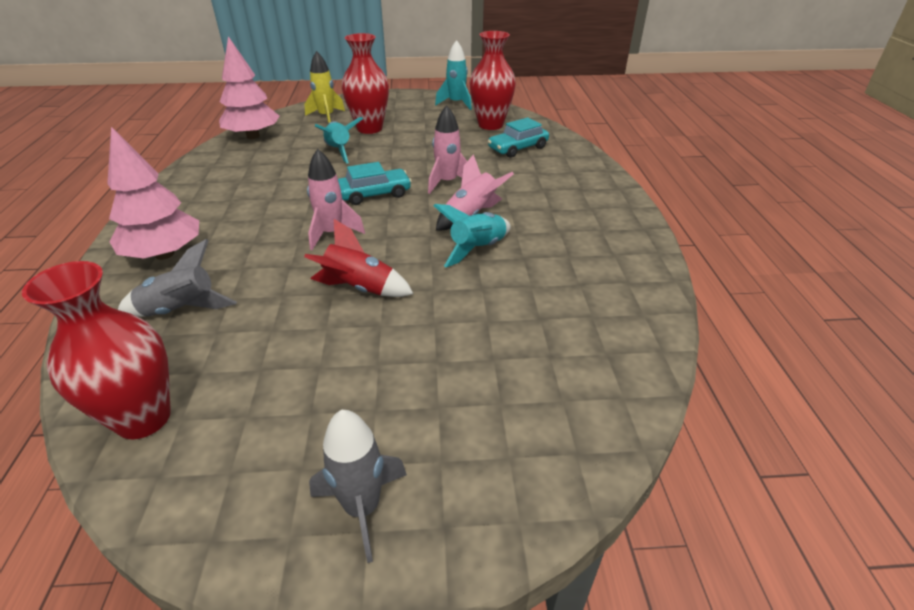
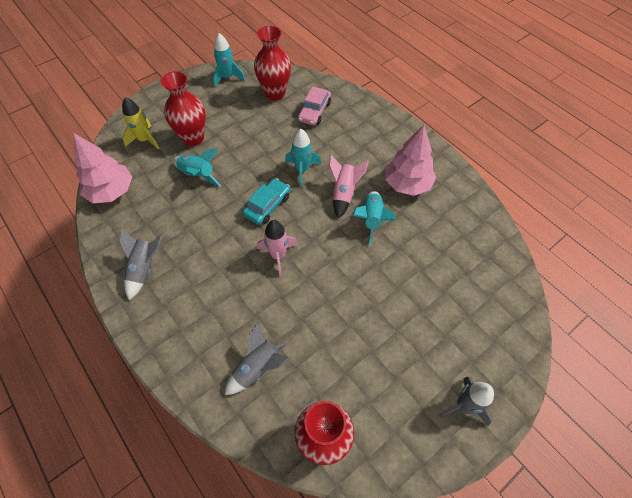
camera: 35 degrees left, 20 degrees up
(164, 254) = (192, 336): pink tree -> pink tree (407, 184)
(202, 191) = (145, 269): none -> grey rocket
(359, 288) = (339, 288): red rocket -> none
(447, 182) = (302, 170): pink rocket -> turquoise rocket
(518, 148) = (314, 112): turquoise car -> pink car

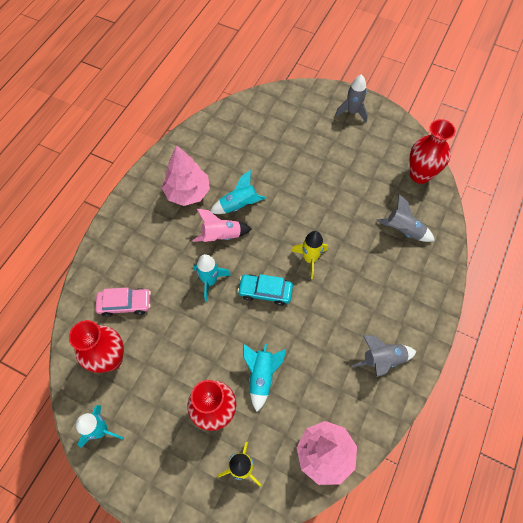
camera: 115 degrees left, 5 degrees up
(278, 255) = (310, 259): pink rocket -> yellow rocket

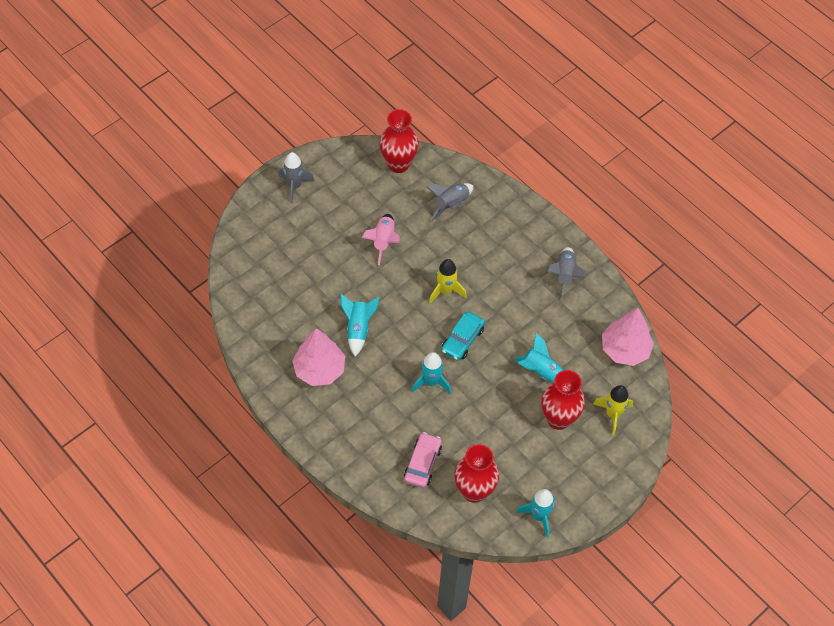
camera: 70 degrees left, 5 degrees down
(221, 236) = (386, 356): pink rocket -> pink rocket (383, 241)

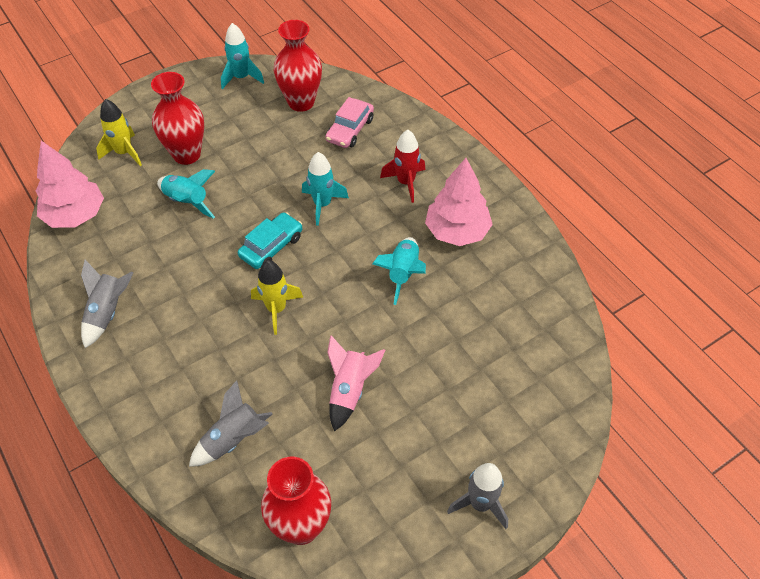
camera: 170 degrees left, 5 degrees down
(365, 411) = (405, 183): none -> red rocket

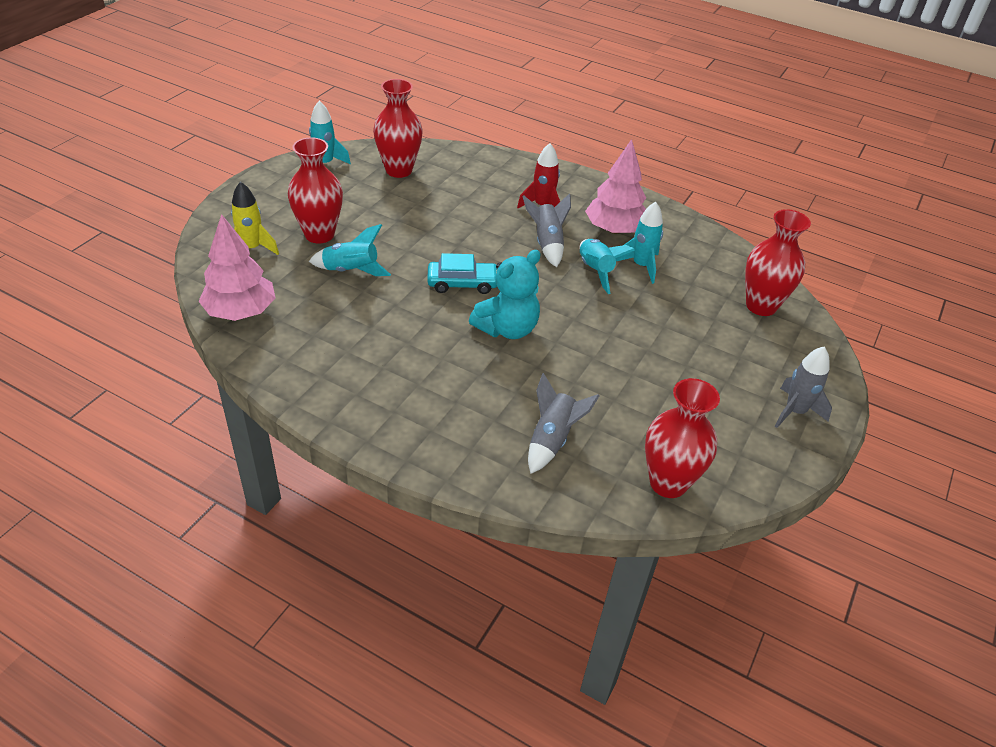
camera: 30 degrees left, 10 degrees down
(108, 313) = (343, 380): grey rocket -> grey rocket (547, 244)
(271, 246) = (462, 283): turquoise car -> turquoise car turned 75 degrees clockwise
(276, 309) = (507, 329): yellow rocket -> turquoise teddy bear
(322, 204) = (483, 240): turquoise rocket -> turquoise rocket (641, 266)
(350, 130) = (461, 180): pink car -> none
(350, 390) = (623, 368): pink rocket -> none
(540, 371) = (761, 306): none -> red vase

